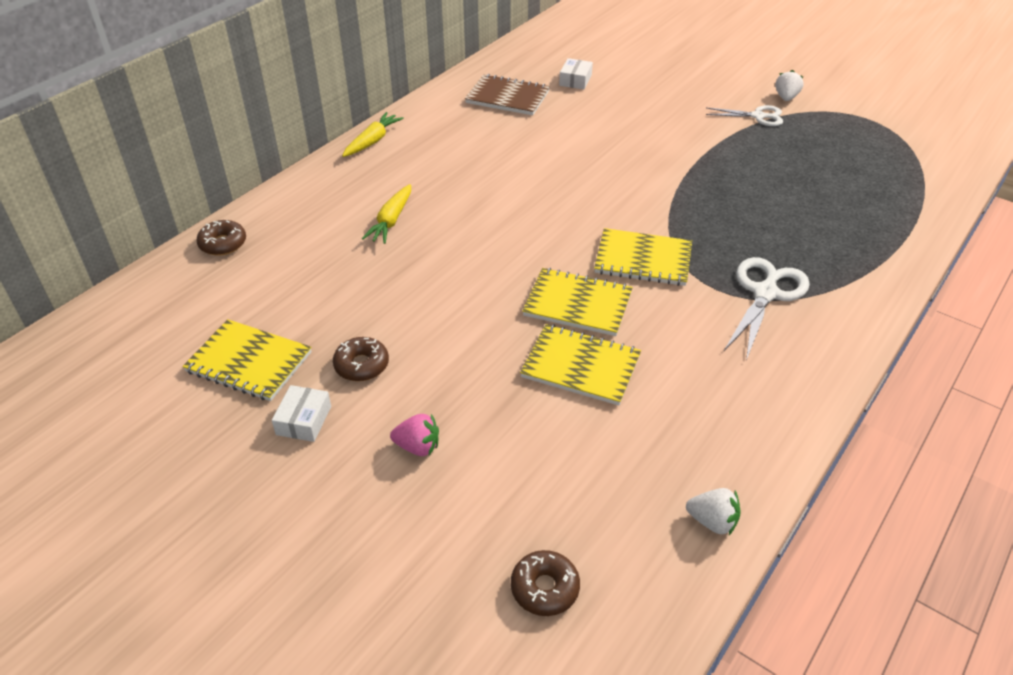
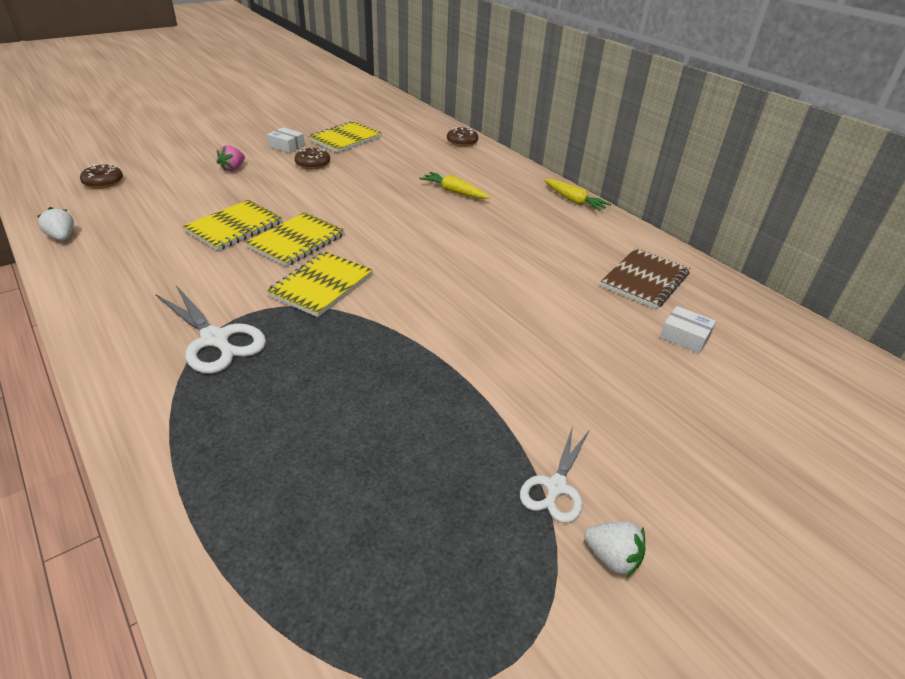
camera: 105 degrees right, 5 degrees down
(712, 521) = (62, 237): white strawberry -> white strawberry turned 105 degrees clockwise

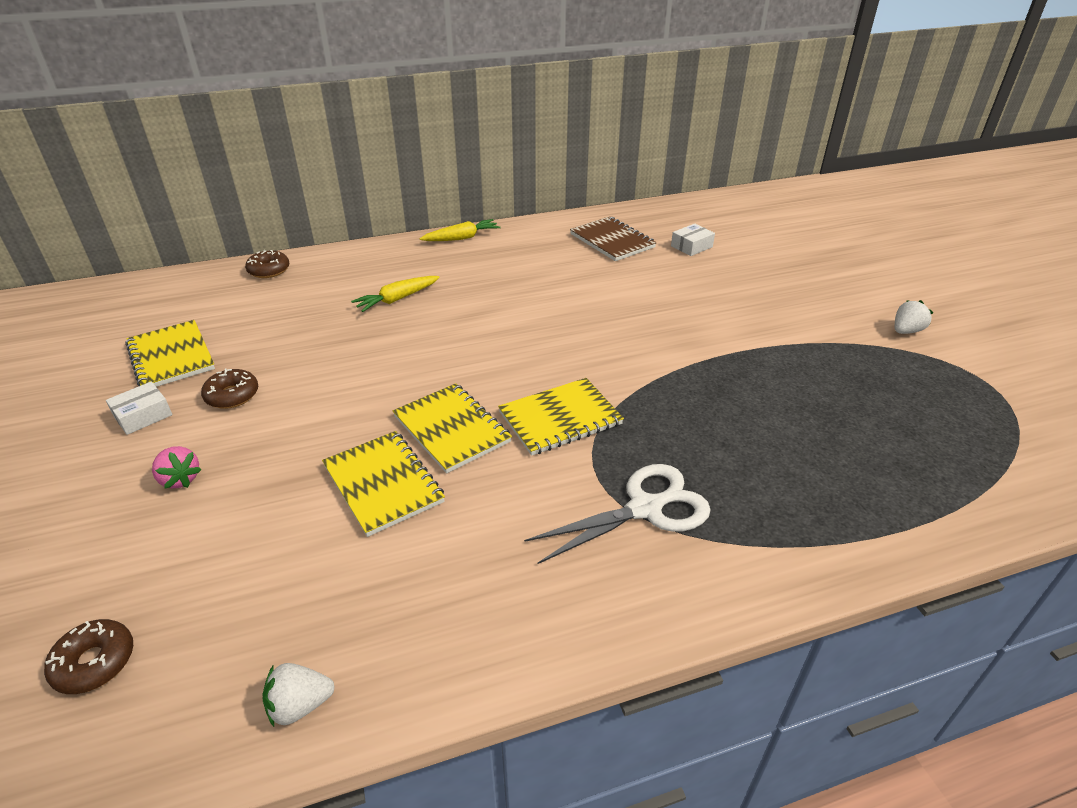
camera: 70 degrees left, 0 degrees up
(321, 285) = (560, 418): yellow notebook -> yellow notebook turned 75 degrees counterclockwise
(556, 487) = (849, 337): white scissors -> none

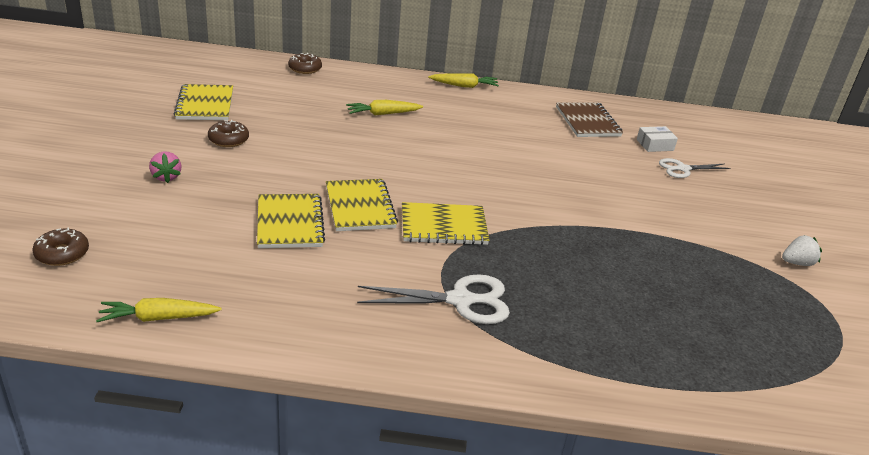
camera: 20 degrees right, 5 degrees down
(143, 415) = (166, 134): white box -> none
(300, 705) = (158, 318): white strawberry -> yellow carrot
(735, 264) = (683, 169): none -> white scissors

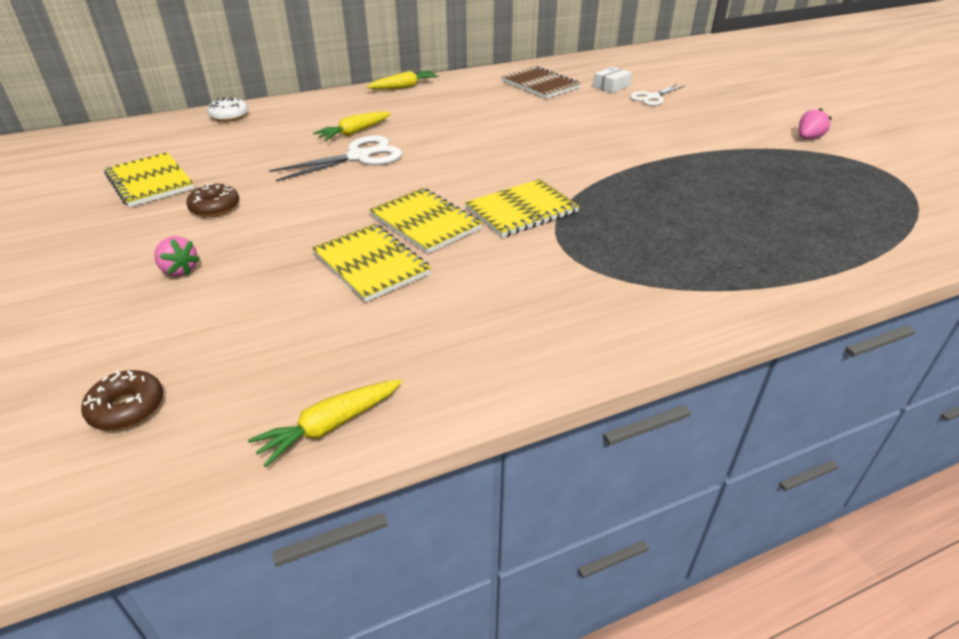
camera: 25 degrees left, 5 degrees up
(305, 69) = (229, 116): brown donut -> white donut
(461, 300) = (611, 269): white scissors -> white scissors (359, 157)
(797, 263) = (808, 138): white strawberry -> pink strawberry

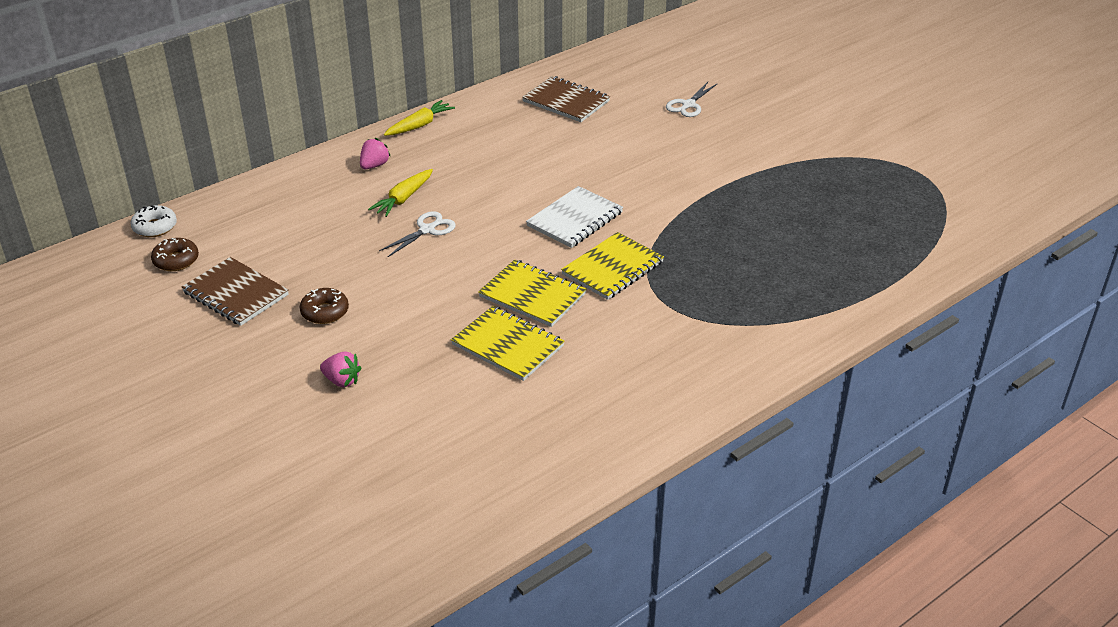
camera: 15 degrees left, 0 degrees up
(127, 408) = (392, 497): brown donut -> brown donut (176, 260)
(150, 182) = (235, 294): yellow notebook -> brown notebook
(229, 116) = (252, 196): white donut -> white donut (155, 227)
(330, 426) = (552, 479): yellow carrot -> none
(359, 157) = (427, 230): white scissors -> white scissors, size x0.65
(504, 166) = (575, 219): none -> white notebook
(611, 86) = (641, 94): white box -> none
(808, 138) = (847, 140): pink strawberry -> pink strawberry (374, 165)

